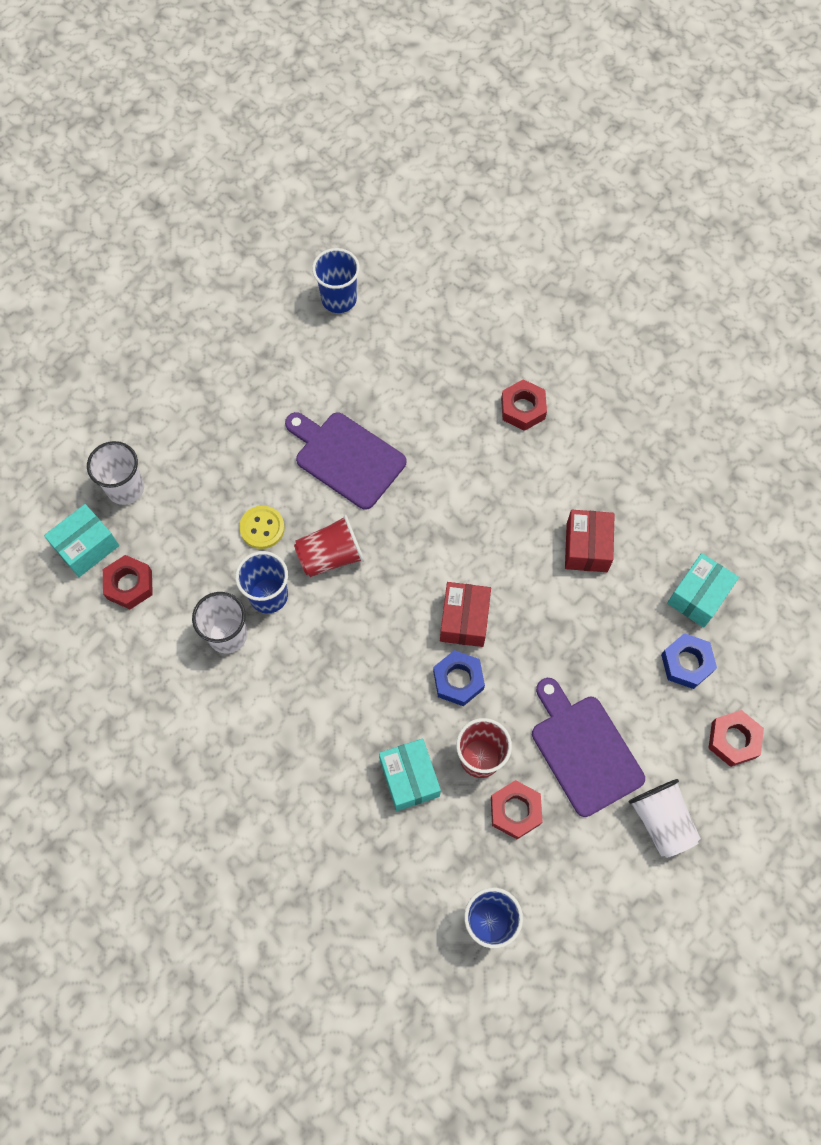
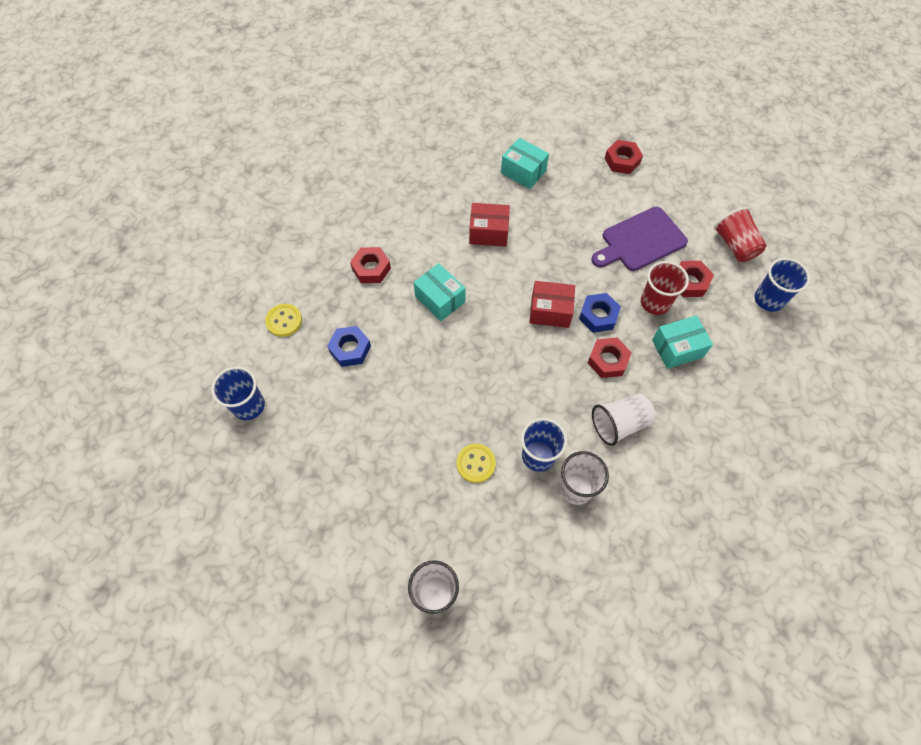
camera: 90 degrees left, 5 degrees down
(86, 547) = (497, 627): turquoise box -> turquoise box (440, 299)
(129, 585) = (534, 581): red nut -> red nut (607, 360)
(331, 556) = (500, 407): red cup -> red cup (735, 245)
(346, 458) = (410, 396): purple cutting board -> none
(446, 321) = (284, 321): none -> yellow button
(661, 821) = (682, 201): white cup -> white cup (619, 424)
(686, 663) = (572, 181): blue nut -> blue nut (350, 349)

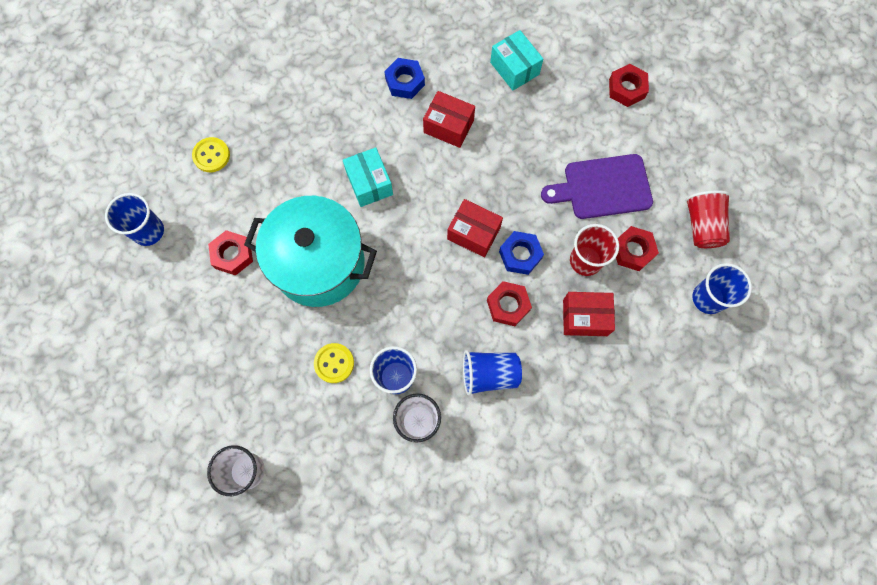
camera: 20 degrees right, 10 degrees up
(350, 349) = (262, 206): blue nut -> blue nut (405, 82)
(371, 268) = (315, 127): red nut -> red nut (233, 255)
(424, 381) = (319, 263): none -> turquoise pot
(619, 424) = (489, 374): white cup -> blue cup
(677, 348) = (585, 317): turquoise box -> red box

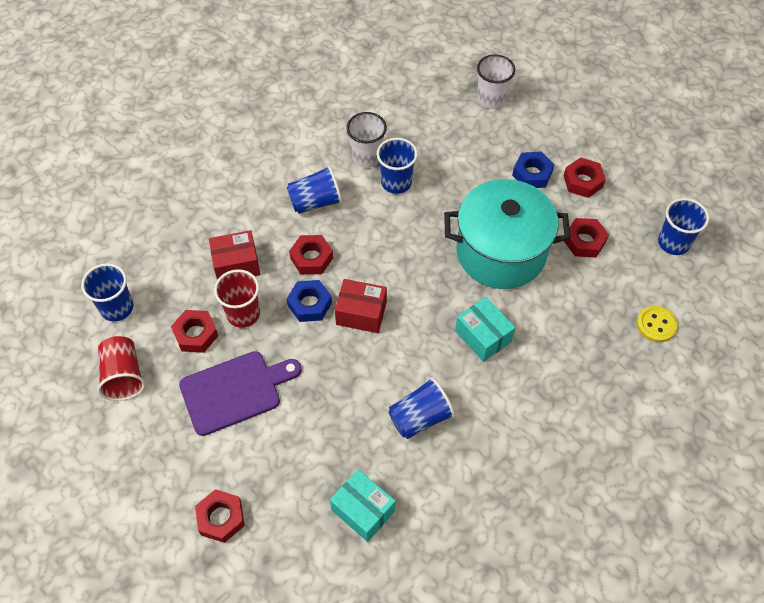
camera: 165 degrees right, 15 degrees down
(199, 326) = (583, 181): none -> red nut
(334, 363) = (453, 180): yellow button -> none
(405, 82) = (487, 459): blue nut -> blue nut (532, 174)
(448, 126) = (420, 417): red box -> blue cup

